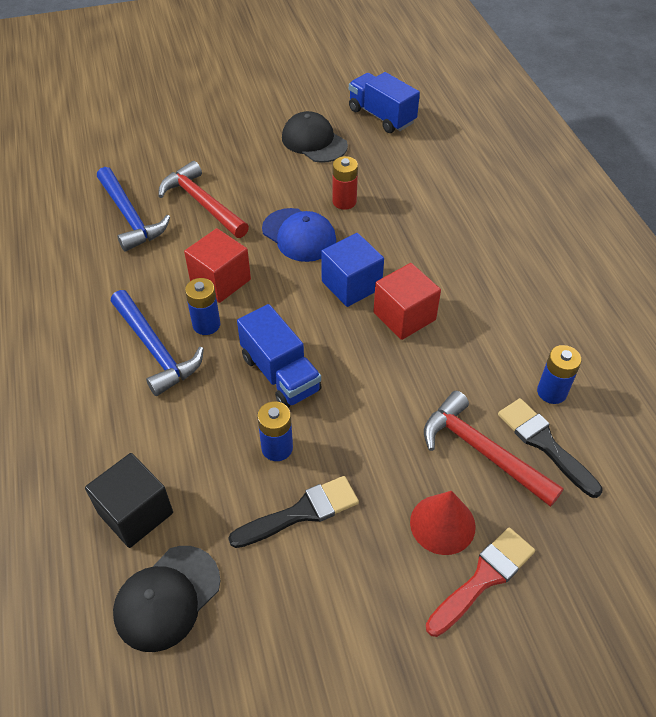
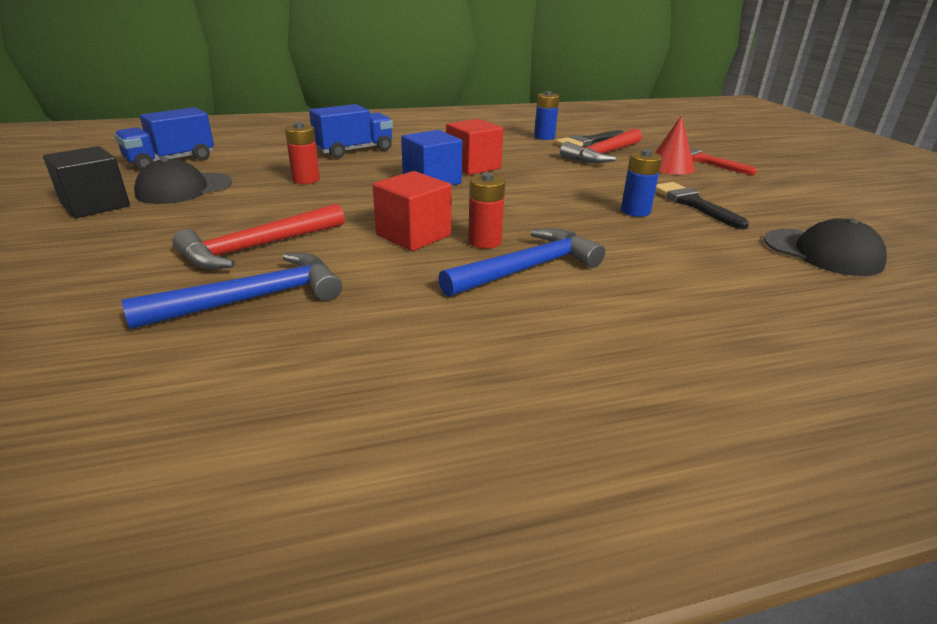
camera: 90 degrees left, 20 degrees down
(135, 513) = (752, 270): black cube -> black cube (95, 205)
(206, 324) = (485, 241): blue battery -> red battery
(280, 374) = (549, 209): blue truck -> blue truck (354, 150)
(299, 235) = (350, 198): blue cap -> none

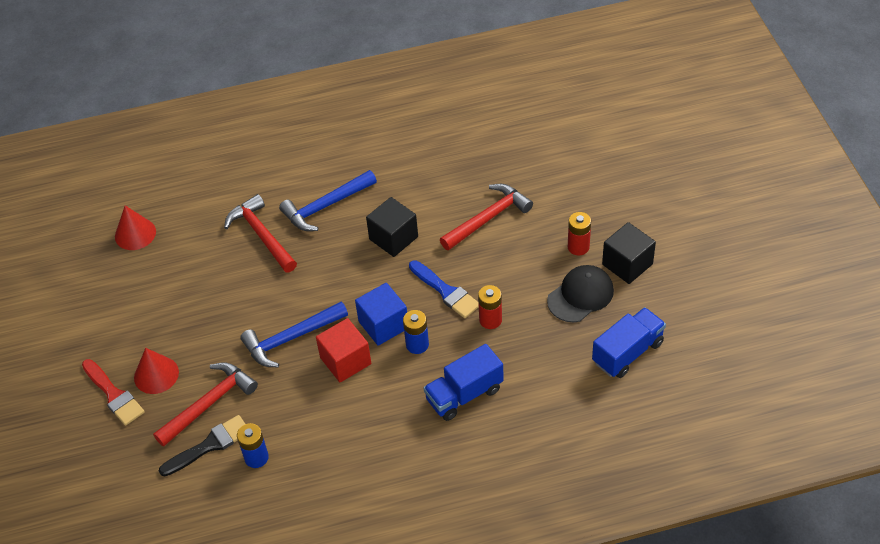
camera: 175 degrees left, 20 degrees up
(253, 298) = (471, 173): blue hammer -> blue hammer (291, 339)
(351, 196) = (446, 291): none -> blue brush
(413, 235) = (393, 238): red cube -> black cube
(485, 241) = (347, 233): red battery -> red battery (578, 247)
(619, 244) = (261, 235): none -> red hammer
(635, 211) = (230, 281): blue battery -> blue battery (417, 344)
(693, 204) = (179, 296): black brush -> none
(822, 252) = (135, 234): black cap -> red cone

